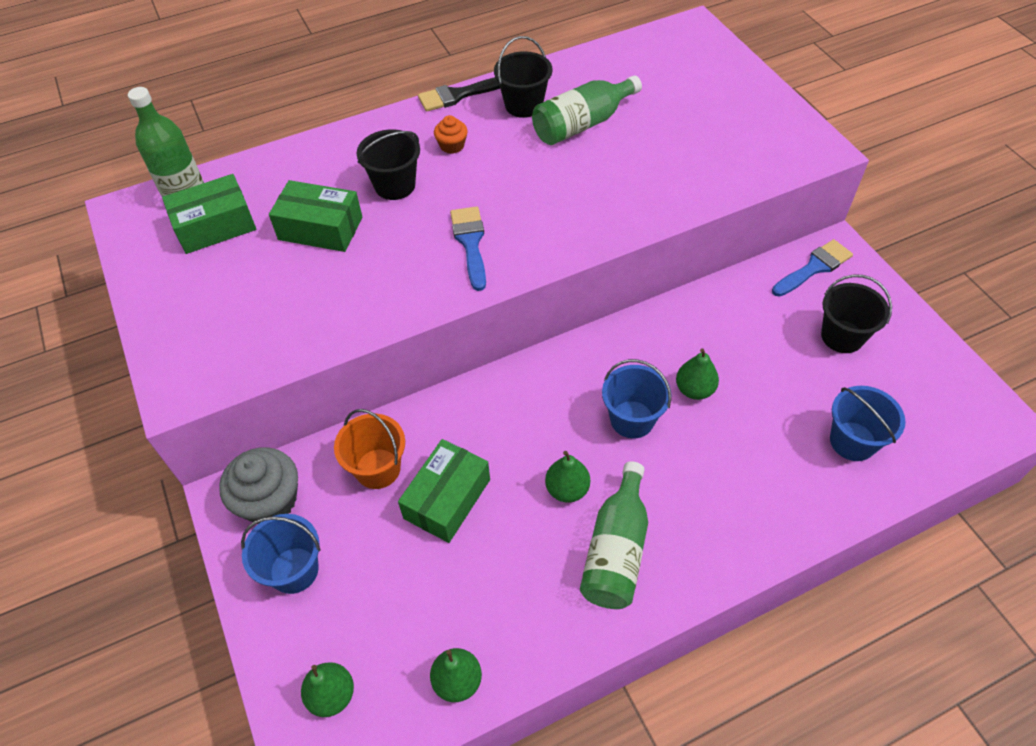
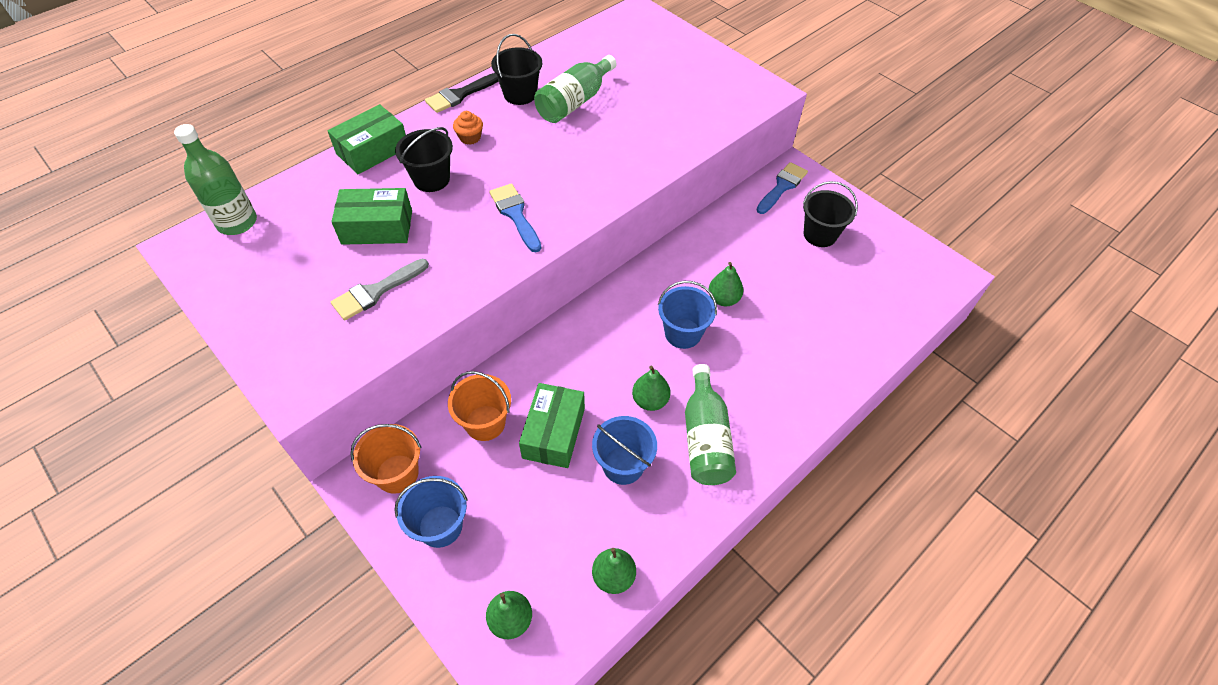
camera: 20 degrees left, 0 degrees up
(215, 226) = (276, 244): green box -> green box (372, 150)
(269, 500) = (397, 474): grey cupcake -> orange bucket
(295, 299) = (376, 291): none -> grey brush
(852, 441) = (853, 311): blue bucket -> blue bucket (623, 465)

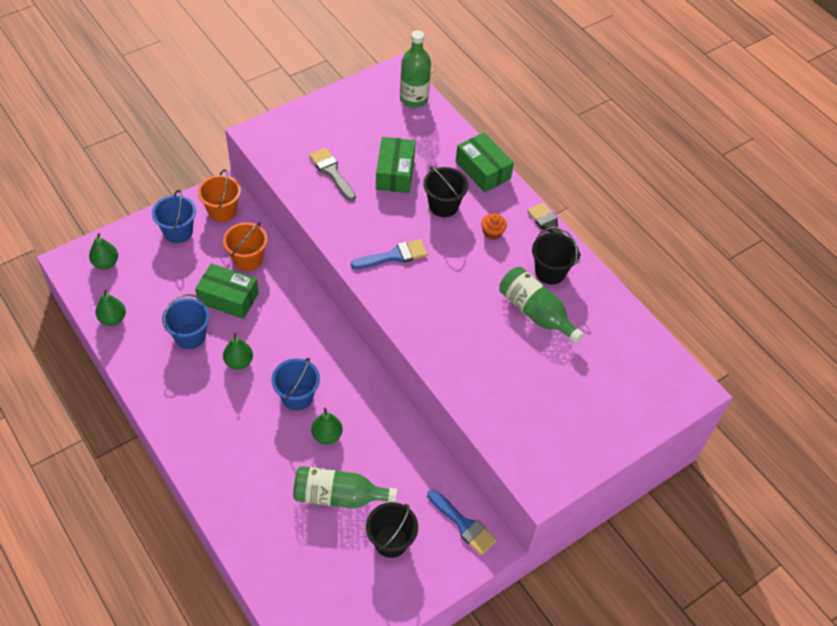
camera: 95 degrees right, 0 degrees up
(705, 438) = (196, 392): green bottle -> green bottle (338, 496)

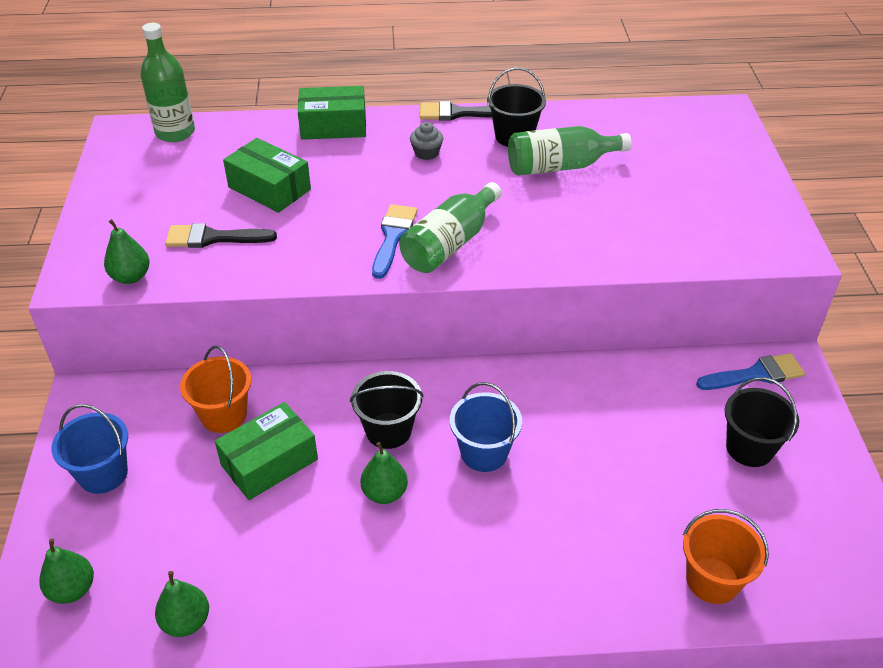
camera: 55 degrees left, 10 degrees down
(190, 336) = (298, 533): blue bucket -> none
(222, 211) = (117, 410): orange bucket -> orange bucket (712, 580)
(327, 435) = (562, 447): green pear -> green pear (131, 277)
(332, 172) = (213, 238): grey brush -> black brush
(338, 496) = (659, 472): green bottle -> green bottle (450, 243)
(443, 205) = (355, 172): black bucket -> black bucket (388, 430)
(492, 232) = (426, 153): orange cupcake -> grey cupcake

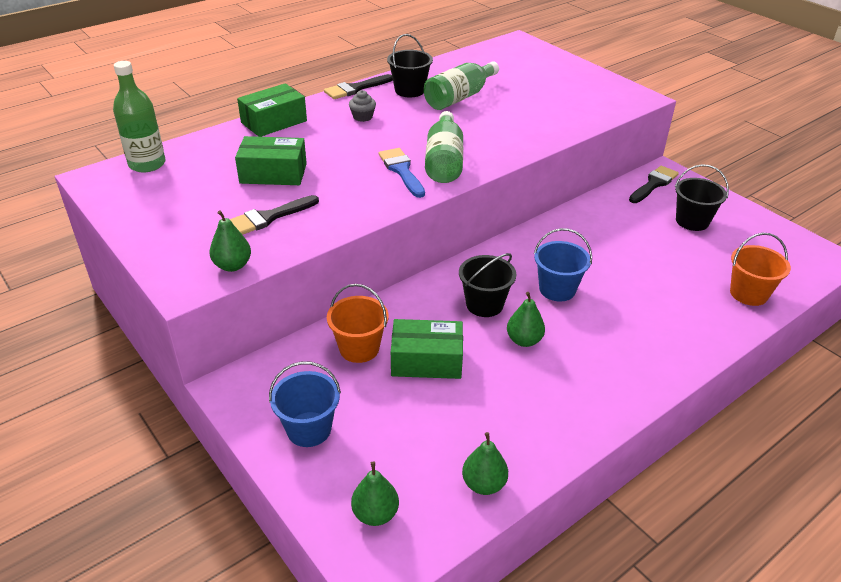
camera: 35 degrees left, 5 degrees down
(269, 462) = (426, 360): green box -> green box turned 75 degrees clockwise
(755, 374) = (653, 184): blue brush -> black brush

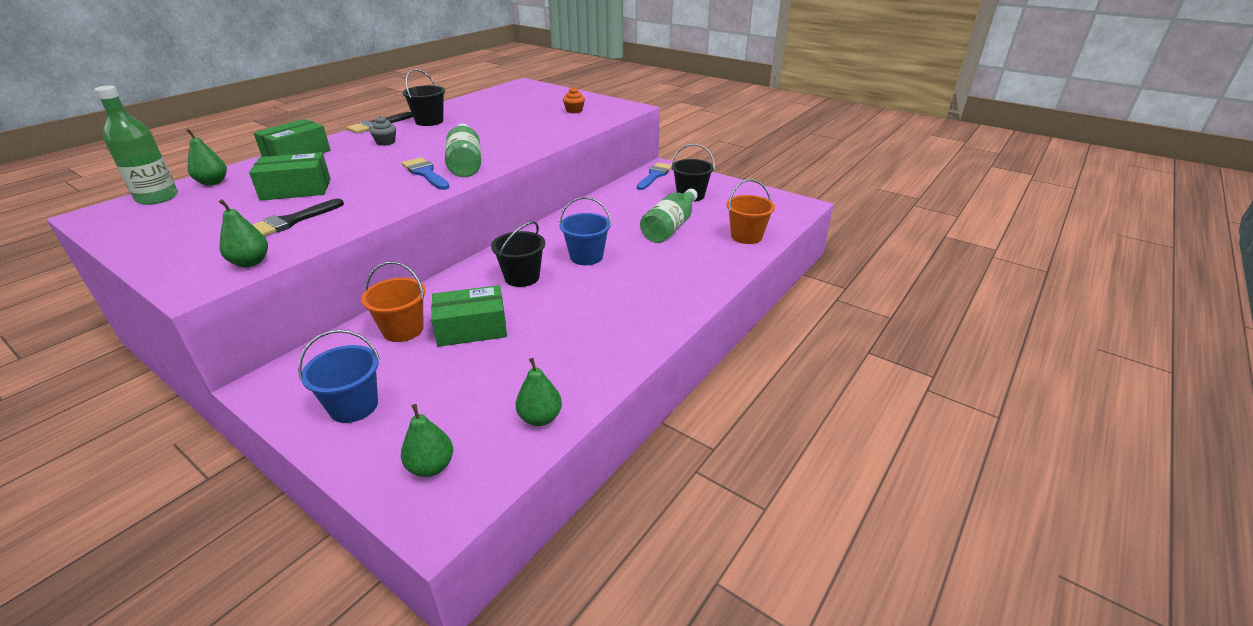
camera: 15 degrees left, 5 degrees down
(459, 97) = (475, 121): green bottle -> green bottle (670, 227)
(524, 340) = (562, 298): green pear -> green pear (213, 182)
(572, 94) = (574, 111): none -> orange cupcake
(653, 184) = (654, 175): black brush -> blue brush

